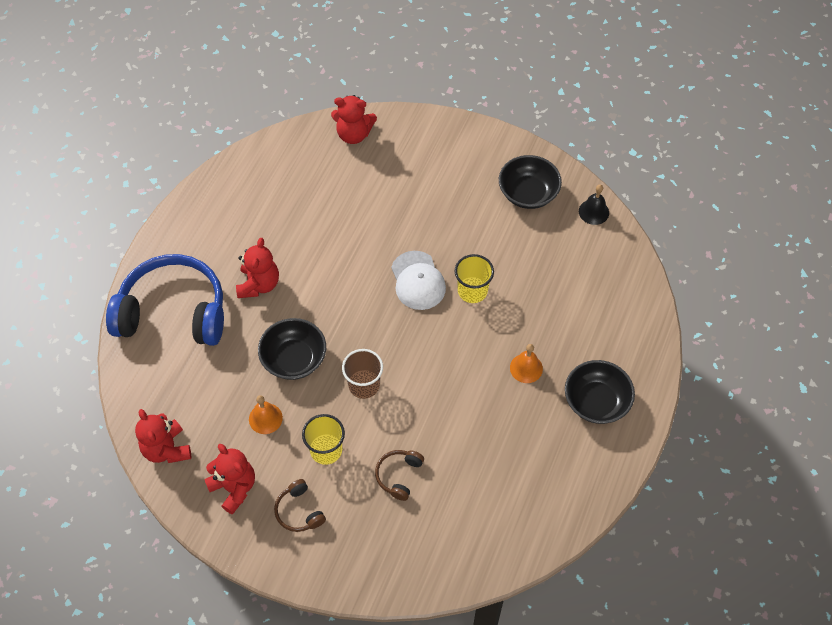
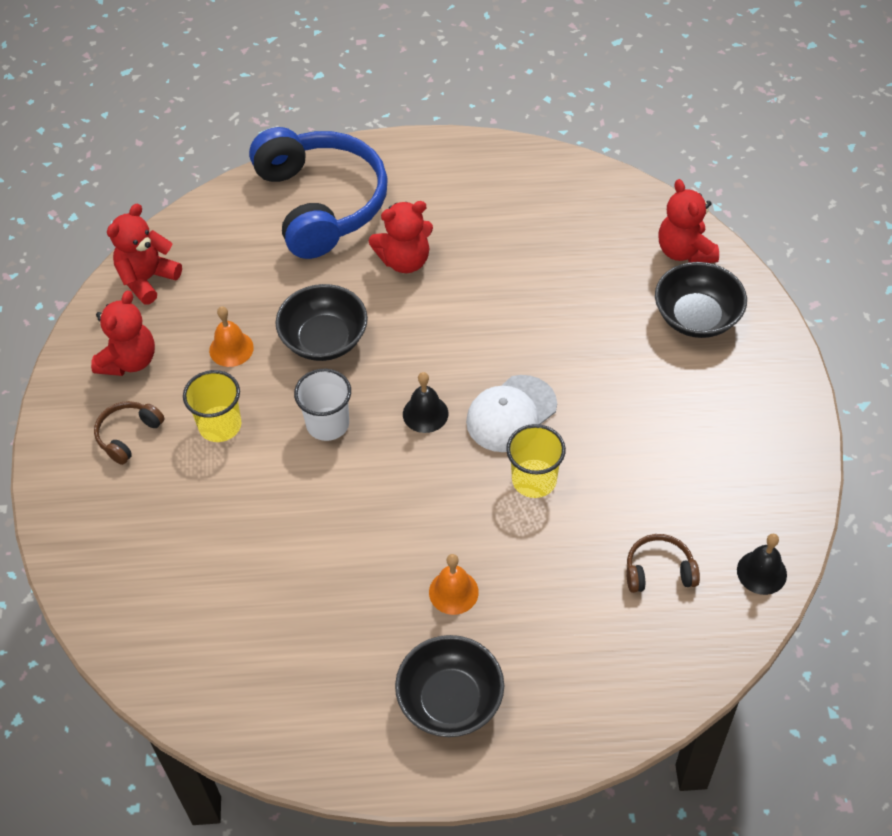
camera: 65 degrees right, 5 degrees down
(364, 385) = (327, 424): brown cup -> white cup
(389, 326) = (425, 413): none -> black bell
(398, 475) = (222, 515): brown headphones -> brown headphones (659, 570)
(528, 193) = (734, 479): black bowl -> black bowl (696, 317)

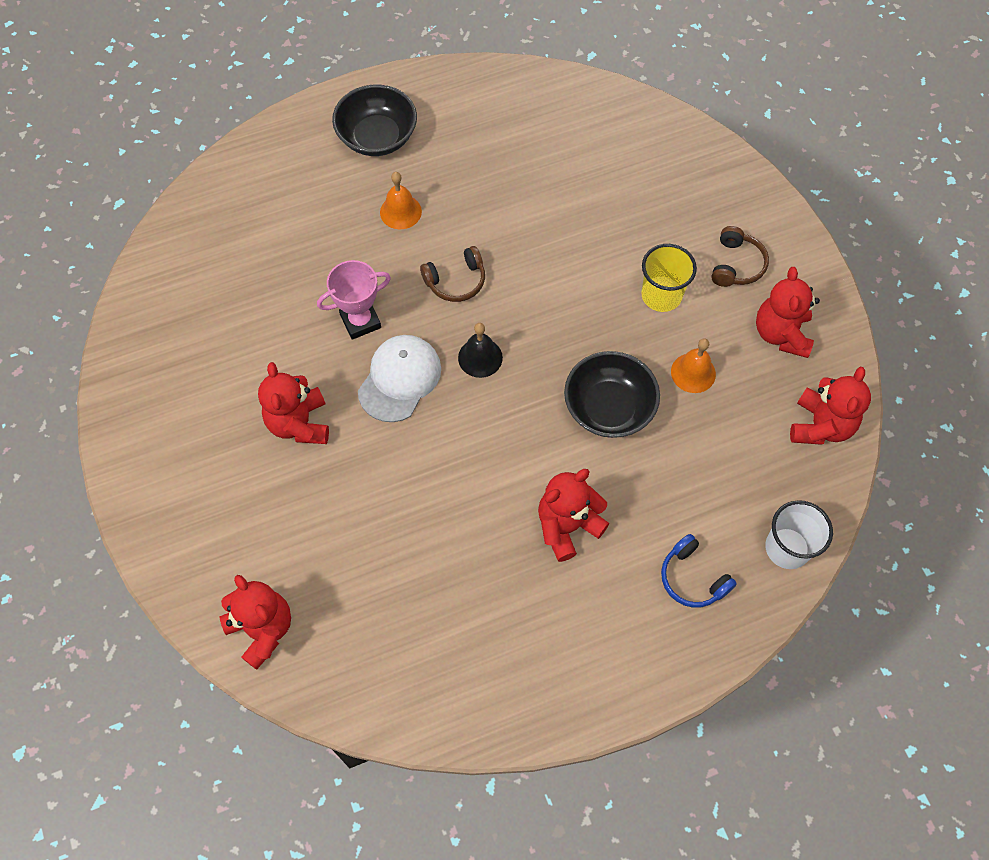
camera: 160 degrees right, 10 degrees up
(321, 203) = (692, 578): blue headphones -> blue headphones, size x0.41
(327, 424) = (565, 323): white cup -> white cup (787, 548)
(534, 480) = (360, 321): yellow cup -> pink trophy
(620, 399) = (299, 423): none -> red teddy bear
(659, 570) = (234, 272): brown headphones -> brown headphones (456, 281)
(696, 317) = (236, 542): black bowl -> none
(761, 572) = (146, 294): black bell -> none

